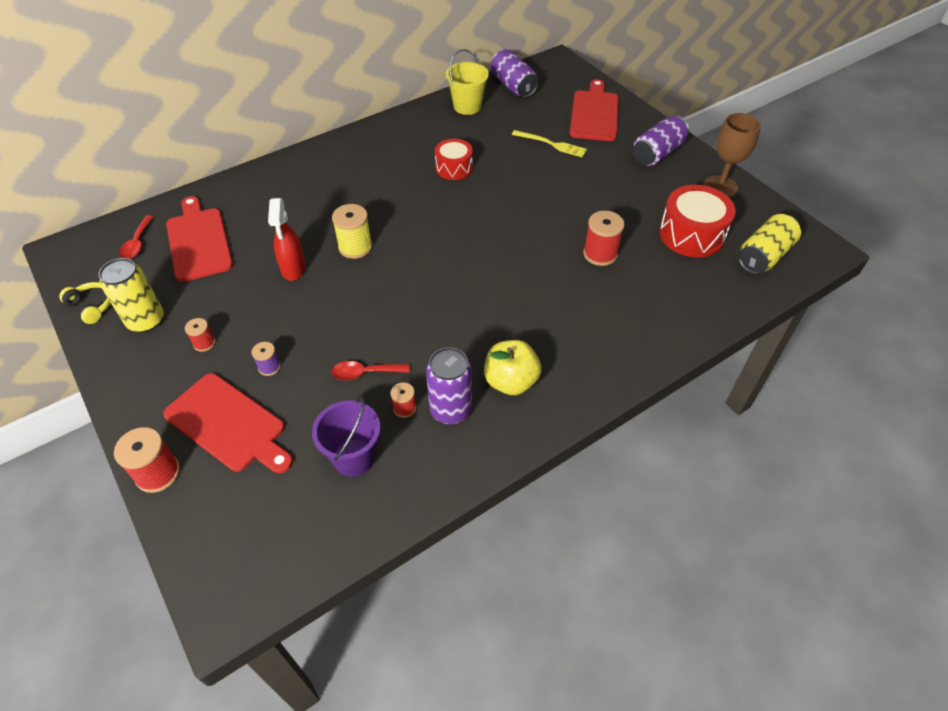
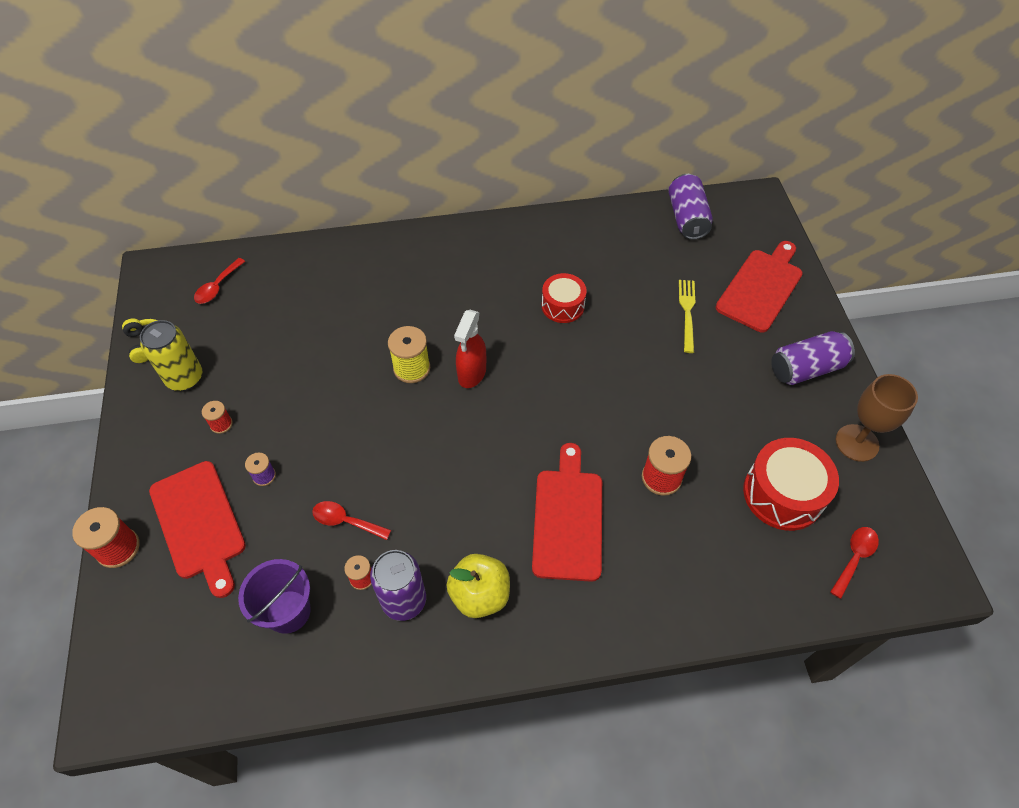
camera: 25 degrees right, 5 degrees up
(198, 241) = (271, 305): red cutting board -> red cutting board (568, 518)
(293, 269) = (341, 371): red spray bottle -> red spray bottle (471, 373)
(467, 106) = (620, 229): yellow bucket -> none
(551, 144) = (687, 312): yellow fork -> yellow fork turned 135 degrees counterclockwise
(764, 256) = (854, 558): yellow can -> red spoon

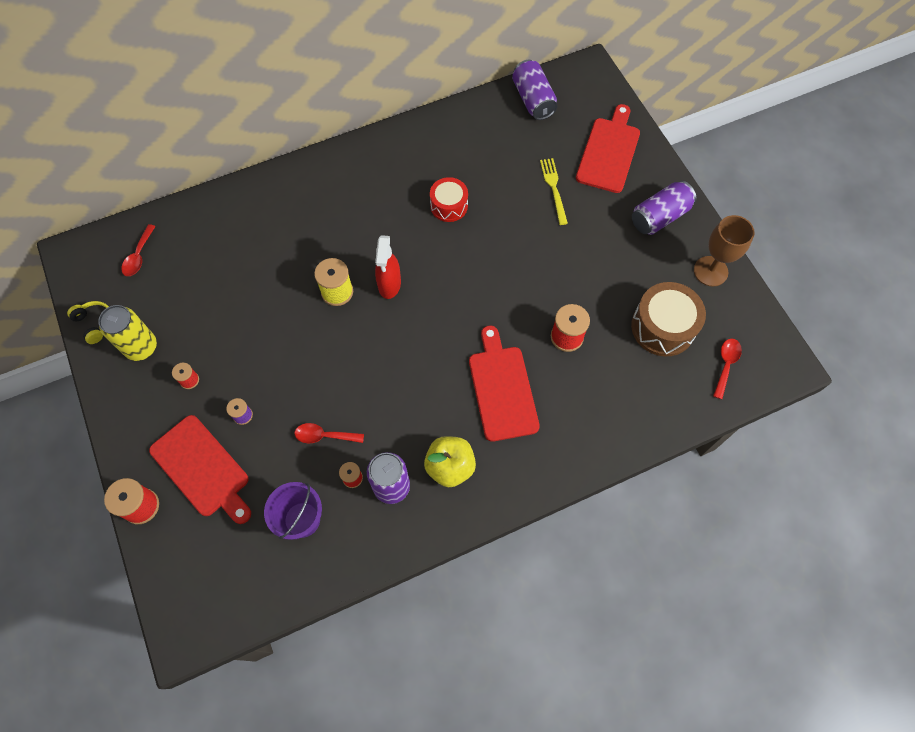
camera: 15 degrees left, 10 degrees up
(783, 494) = (663, 327): red drum -> brown drum

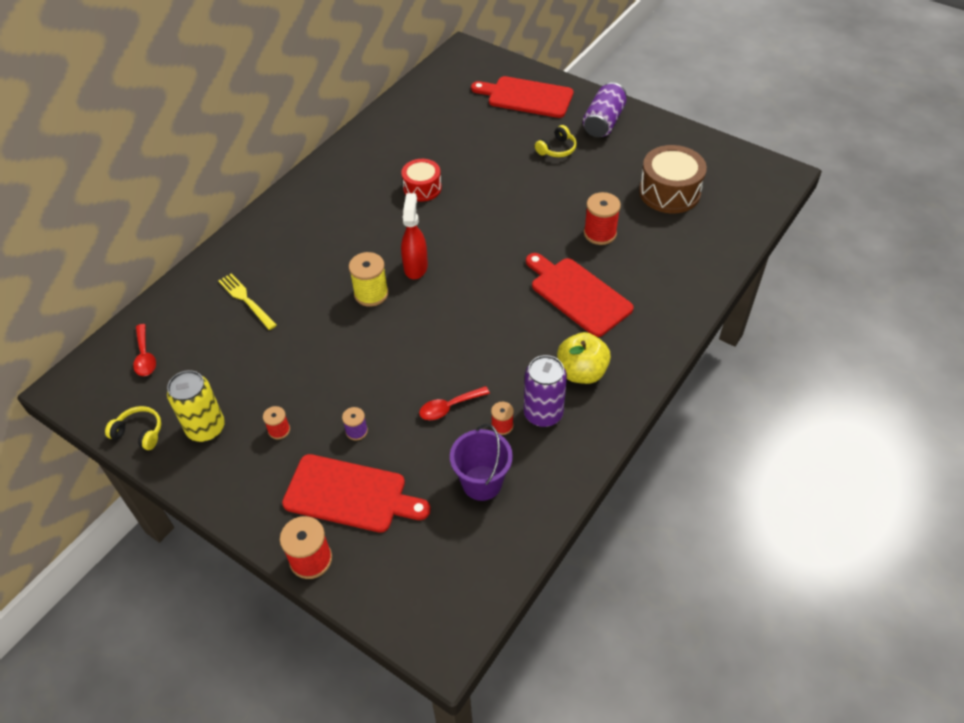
camera: 30 degrees left, 15 degrees down
(389, 285) = (415, 267): red spray bottle -> red spray bottle turned 150 degrees counterclockwise
(533, 100) = (434, 87): purple can -> none
(554, 188) = (502, 139): yellow fork -> yellow fork (246, 300)
(594, 225) = (557, 149): none -> yellow headphones
(609, 152) = (526, 97): red cutting board -> red cutting board turned 60 degrees counterclockwise
(710, 271) = (673, 140): brown goblet -> none
(726, 365) = (738, 194): red spoon -> none

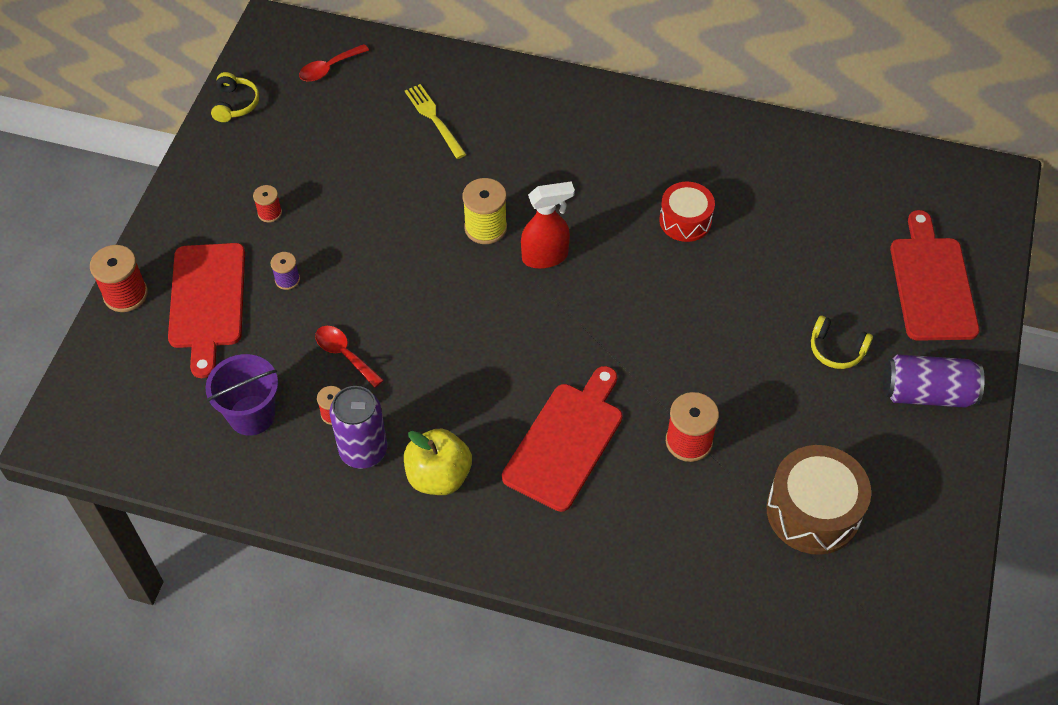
camera: 70 degrees right, 5 degrees up
(206, 428) = (255, 153): yellow can -> none
(246, 300) = (434, 119): yellow fork -> yellow fork turned 60 degrees counterclockwise

